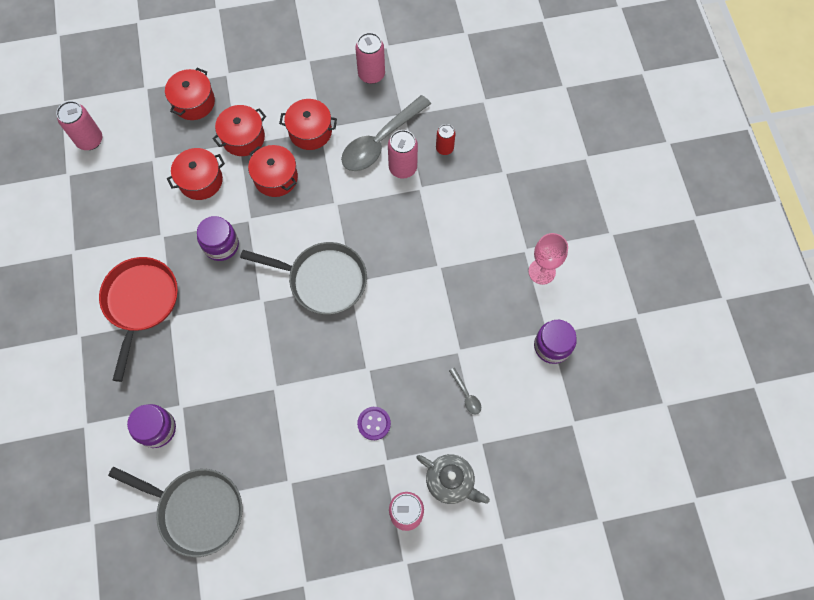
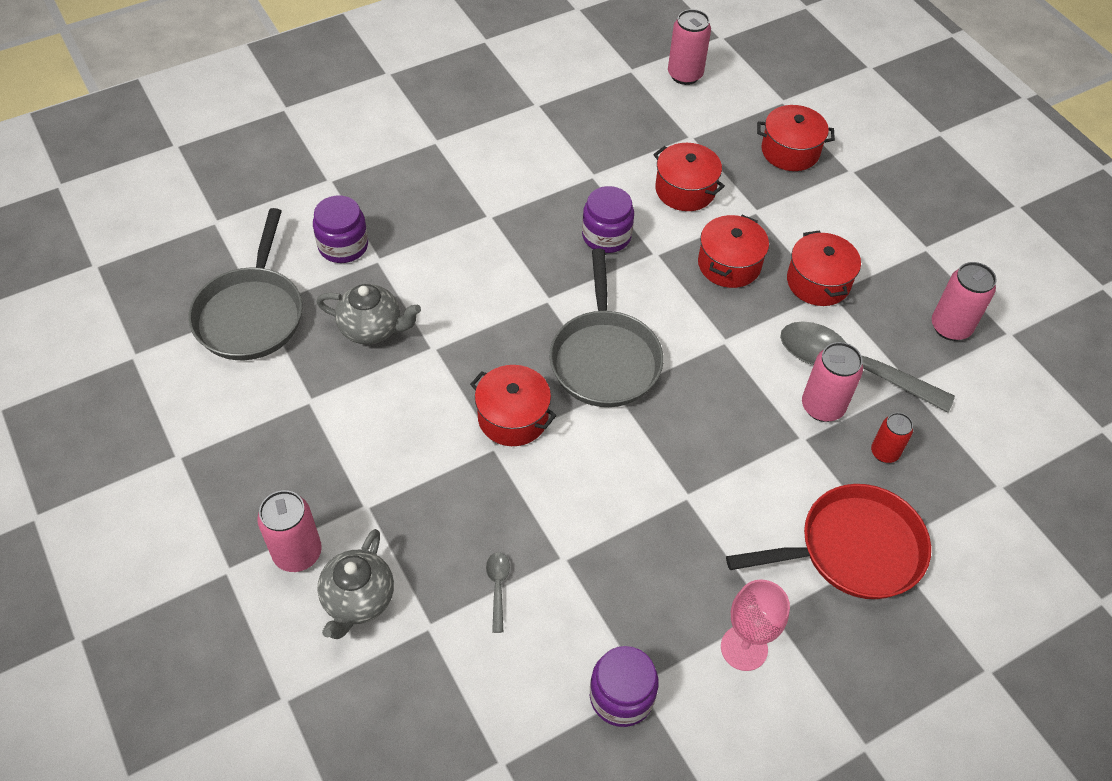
camera: 70 degrees right, 15 degrees down
(140, 303) = (496, 183): red pan -> red pan (852, 549)
(243, 138) = (768, 214): red pot -> red pot (513, 417)
(243, 425) = (372, 329): none -> grey teapot
(374, 423) = (417, 477): purple button -> none
(466, 395) = (497, 587): grey spoon -> grey spoon turned 135 degrees clockwise

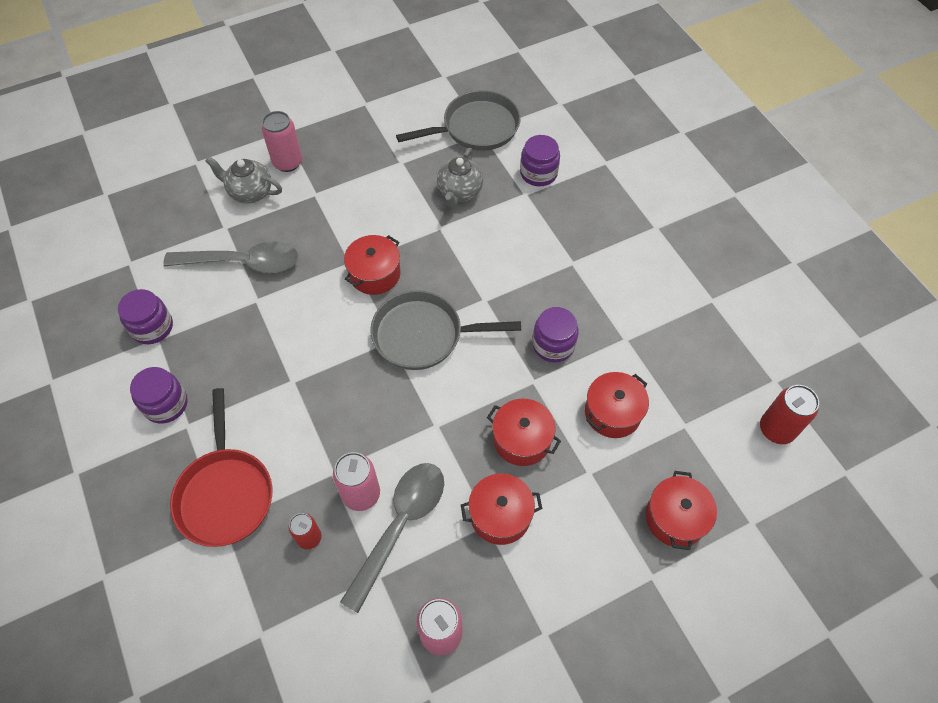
camera: 95 degrees right, 5 degrees up
(251, 313) = (476, 128): grey pan -> grey pan turned 150 degrees clockwise
(497, 587) = (243, 262): grey spoon -> grey spoon, size x2.44
(685, 75) = (776, 429): pink can -> red can
(744, 648) = (166, 404): pink goblet -> purple jar

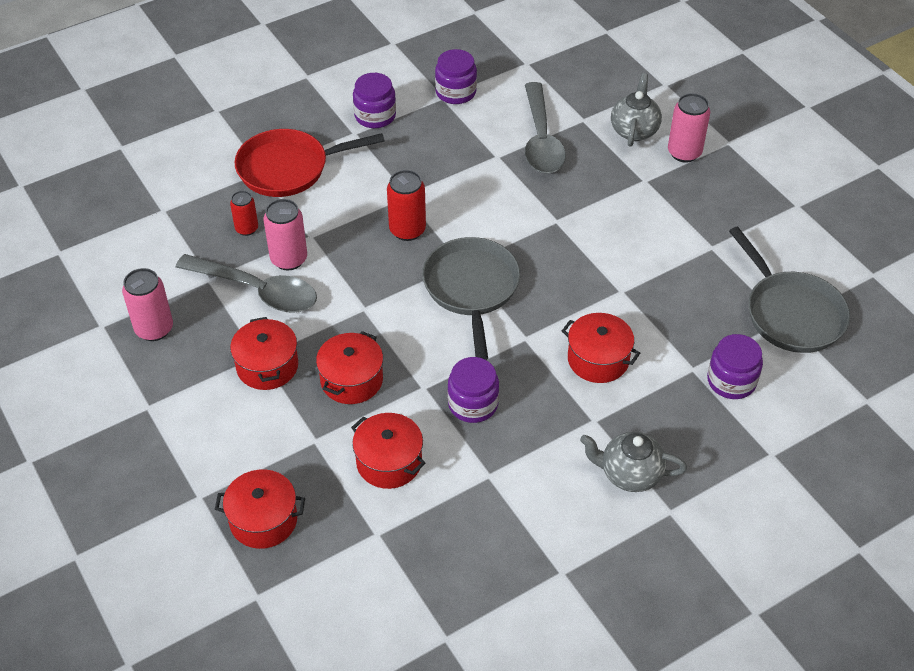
camera: 85 degrees right, 10 degrees down
(374, 274) = (545, 241): red pot -> red pot (598, 359)
(459, 192) = (679, 305): grey teapot -> grey teapot (629, 474)
(776, 429) = (377, 633): red can -> red can (407, 230)

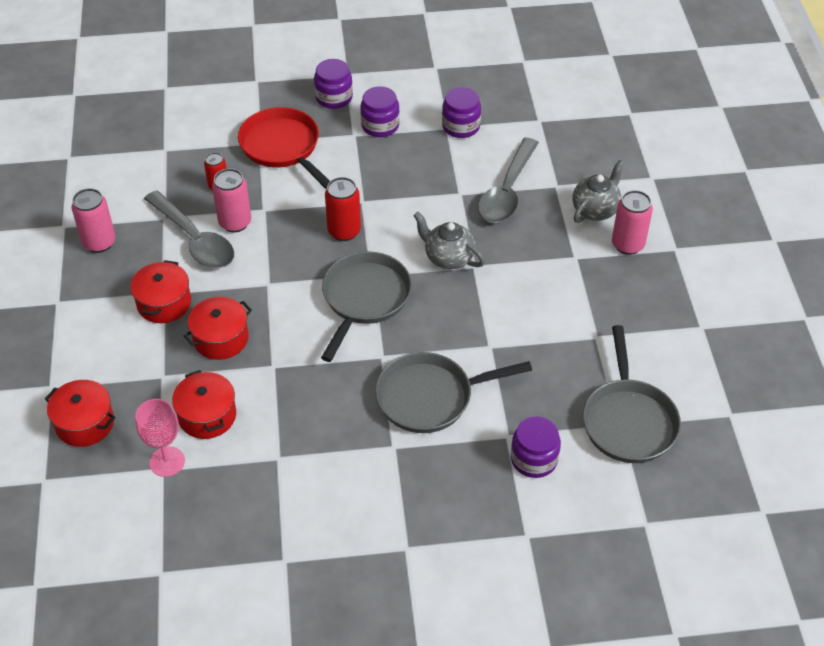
camera: 25 degrees right, 0 degrees up
(289, 168) = (283, 147): red pan -> red pan turned 45 degrees clockwise
(378, 524) = (167, 461): none -> pink goblet
(473, 404) = (303, 395): purple jar -> purple jar (334, 97)
(598, 359) = (430, 397): red pot -> grey pan
(629, 474) = (392, 503): grey teapot -> grey teapot (448, 258)

